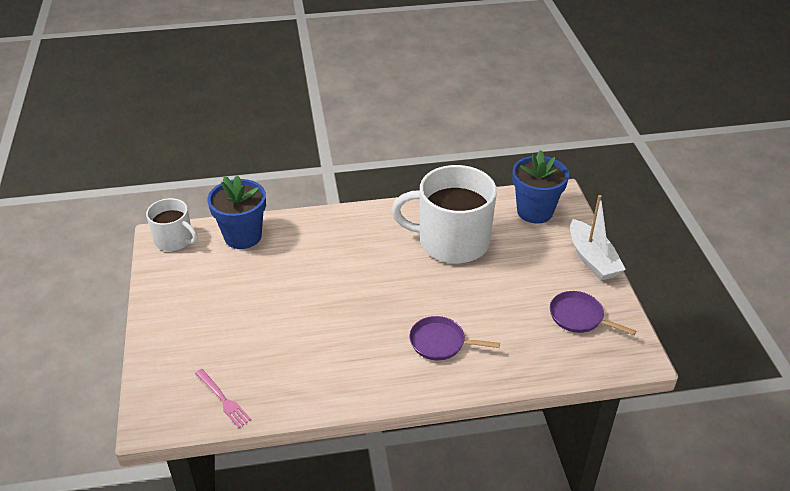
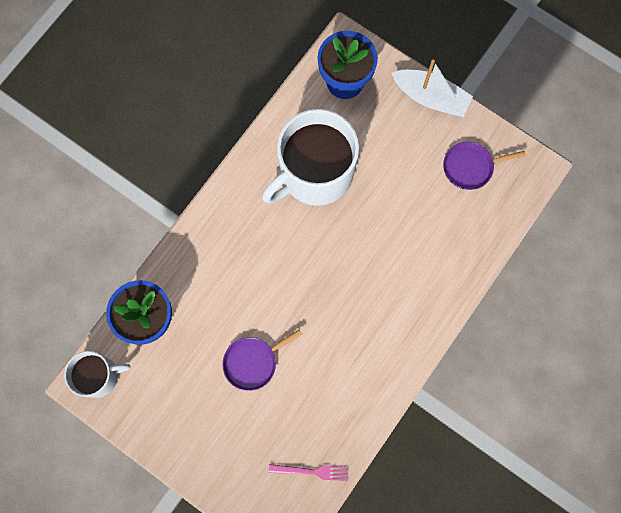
camera: 45 degrees left, 35 degrees up
(440, 342) = (402, 280): purple pan -> purple pan (253, 362)

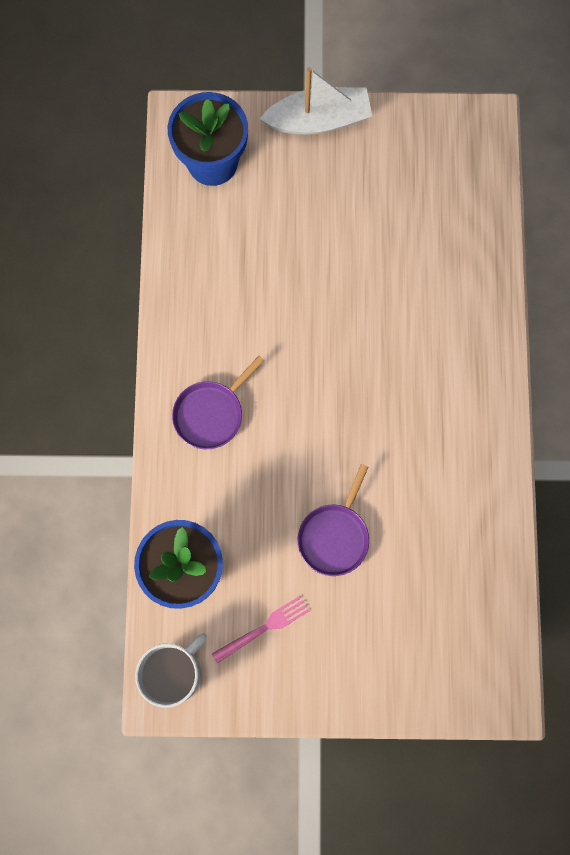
camera: 35 degrees left, 0 degrees up
(313, 471) = (484, 607): pink fork -> pink fork (265, 627)
(315, 173) = (252, 284): white mug -> none
(470, 167) = (415, 167): purple pan -> purple pan (211, 414)

